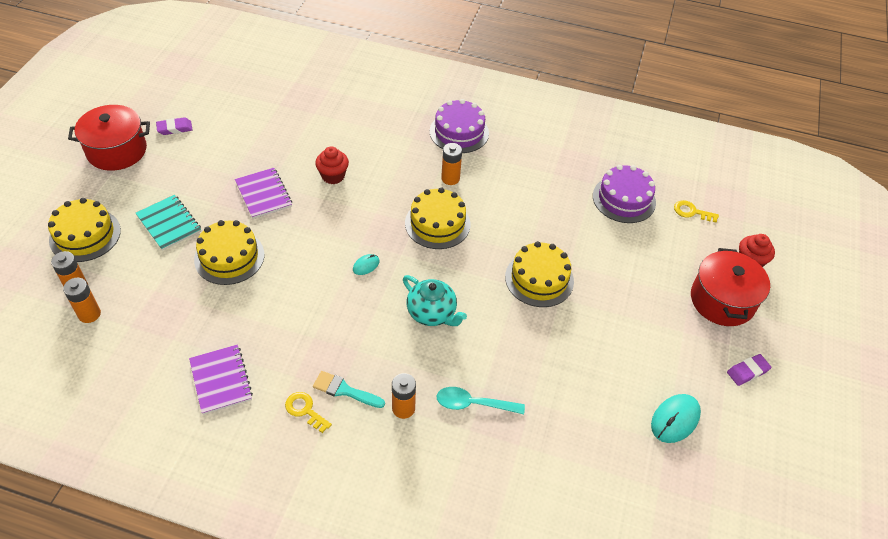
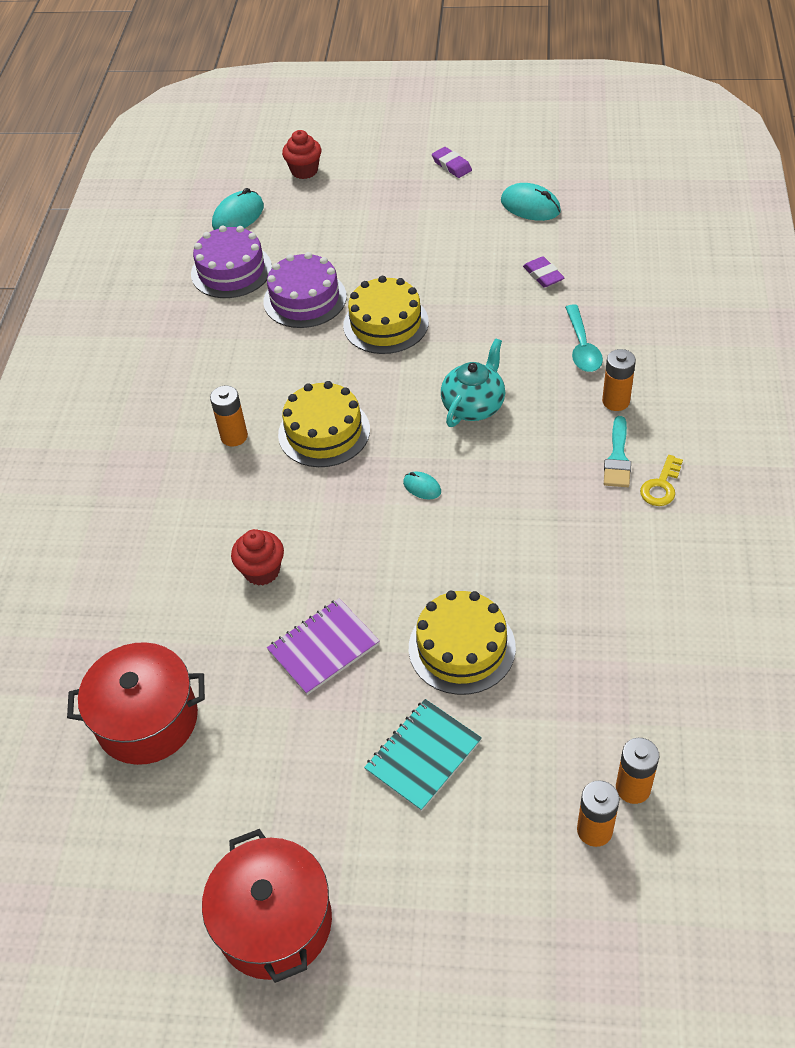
camera: 95 degrees left, 0 degrees up
(85, 235) = (488, 874): yellow cake -> none
(175, 128) = (194, 845): purple eraser -> purple eraser (543, 275)
(221, 380) = (662, 582): purple notebook -> none
(459, 132) = (134, 446): purple cake -> purple cake (305, 299)
(691, 212) = (238, 216): yellow key -> turquoise mouse
(722, 300) = (366, 186): red pot -> red pot (147, 719)

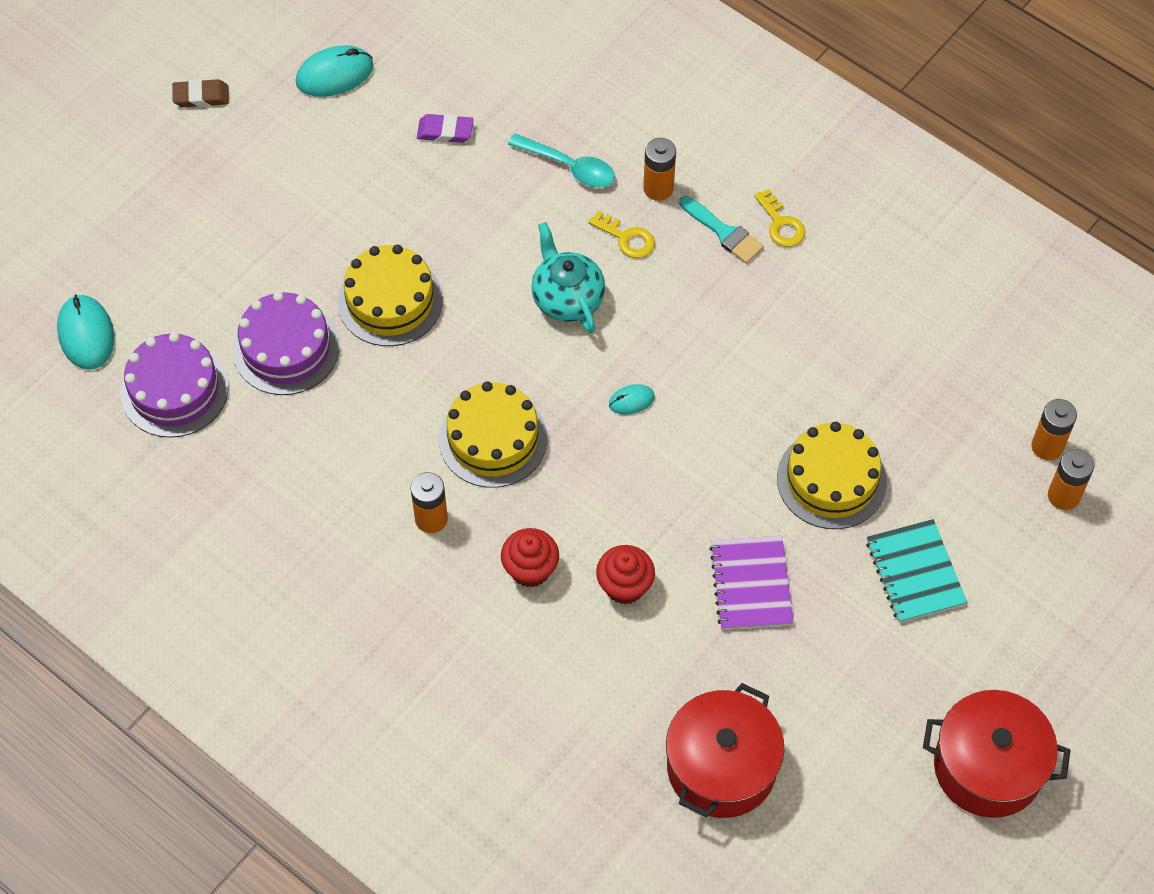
camera: 60 degrees left, 10 degrees up
(304, 171) = (70, 230): red cupcake -> red cupcake (530, 569)
(451, 165) = (201, 96): purple eraser -> brown eraser
(555, 408) = (626, 238): none -> yellow key

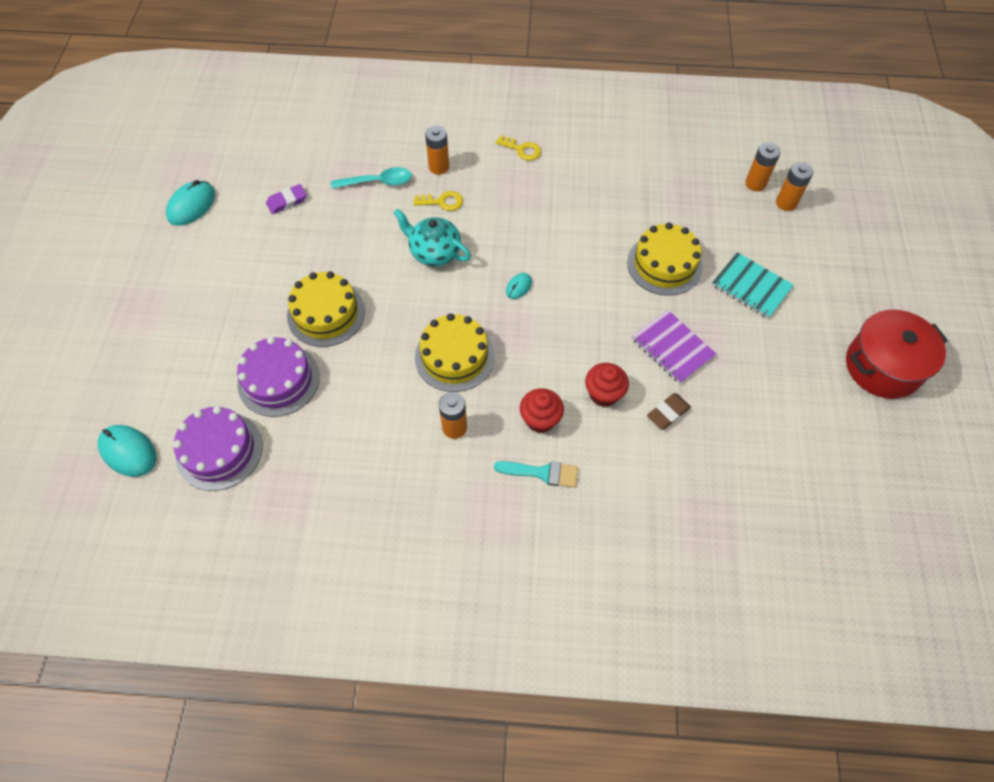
camera: 35 degrees left, 0 degrees up
(201, 96) = (109, 262): brown eraser -> brown eraser (668, 413)
(721, 767) = (749, 464): red pot -> none
(723, 232) = (494, 170): turquoise brush -> turquoise brush (542, 473)

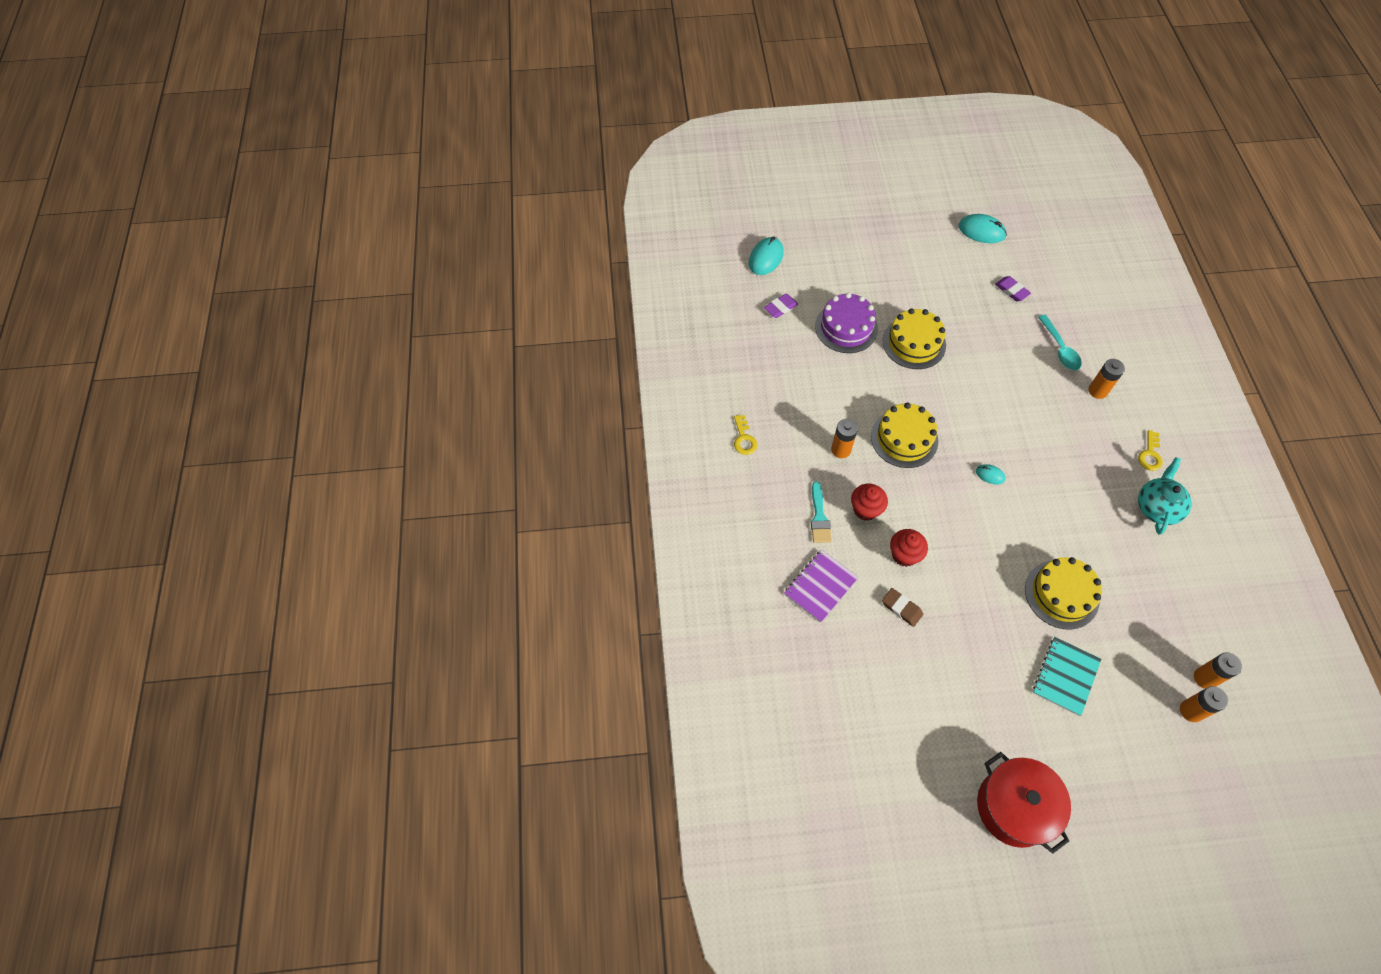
camera: 80 degrees right, 0 degrees up
(219, 450) = (780, 308): purple cake -> purple eraser
(434, 252) = (1002, 405): turquoise teapot -> turquoise teapot (1157, 507)
(442, 202) = (1059, 401): yellow key -> yellow key (744, 439)
(672, 347) = (970, 608): purple notebook -> purple notebook (820, 586)

